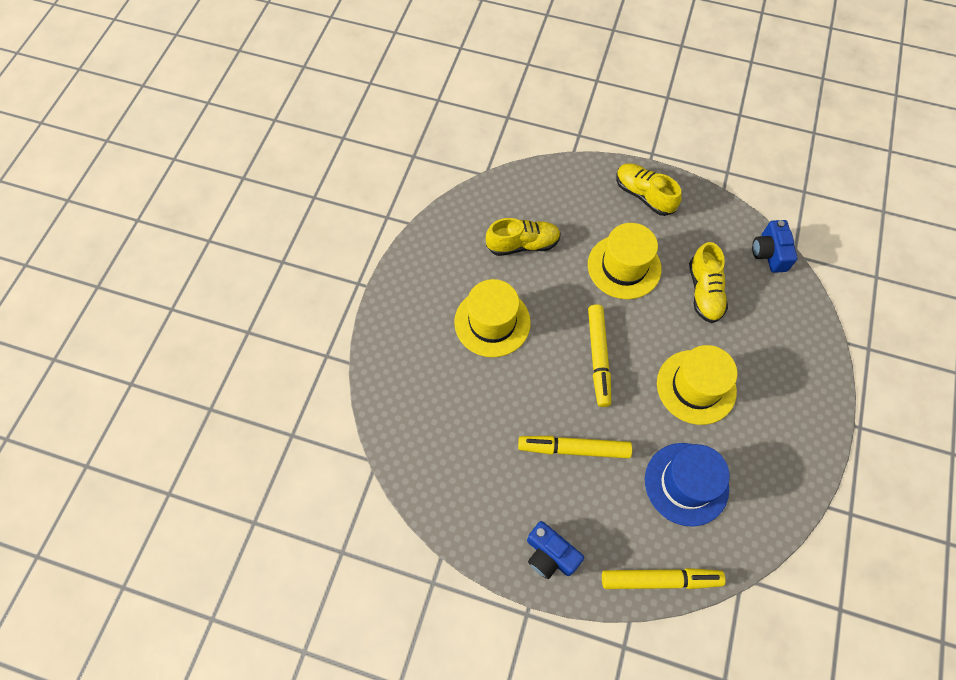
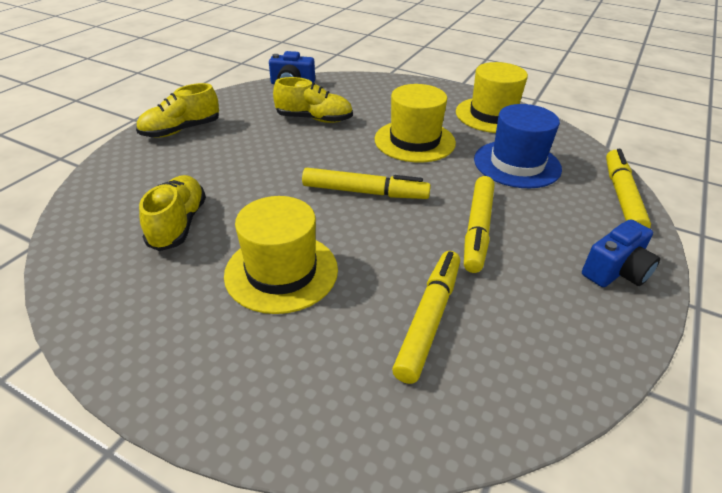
camera: 80 degrees left, 25 degrees down
(470, 420) = (429, 319): none -> yellow marker
(624, 267) = (259, 156): yellow hat -> yellow hat (492, 115)

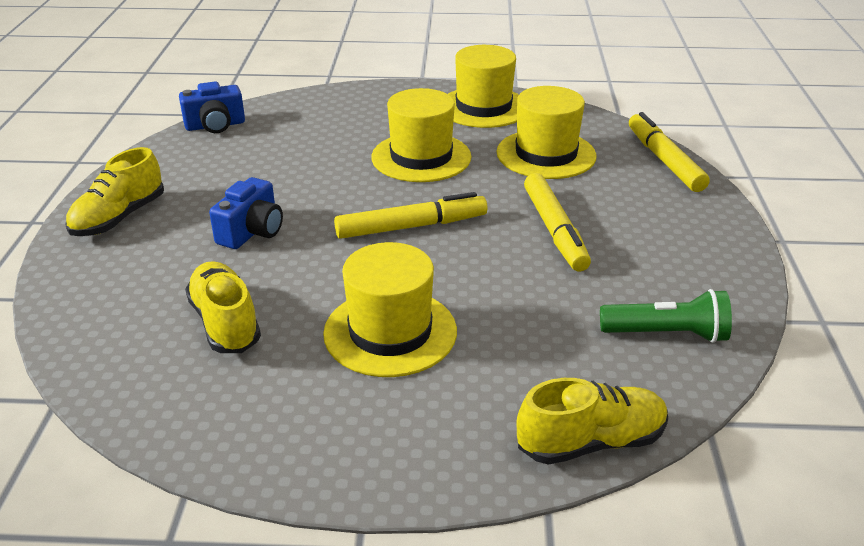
camera: 25 degrees left, 5 degrees down
(314, 119) = (282, 161): yellow shoe -> yellow shoe (591, 442)
(429, 319) = (570, 326): yellow marker -> none
(512, 360) = (667, 334): none -> green flashlight
(517, 164) = (546, 154): blue hat -> yellow hat
(616, 271) = (701, 230): blue camera -> blue camera (252, 231)

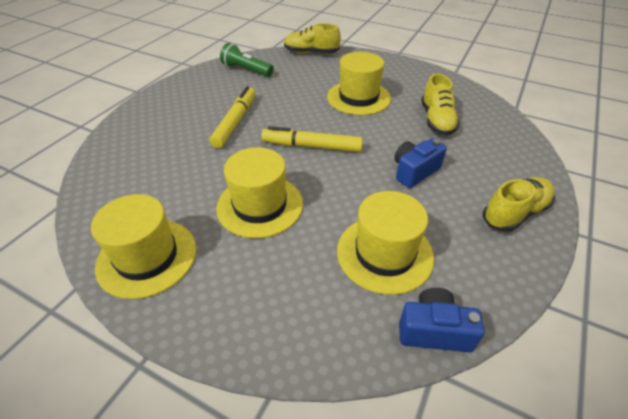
camera: 155 degrees left, 10 degrees up
(546, 154) = (170, 178): yellow hat -> yellow hat (384, 253)
(664, 160) = (107, 148): yellow marker -> none

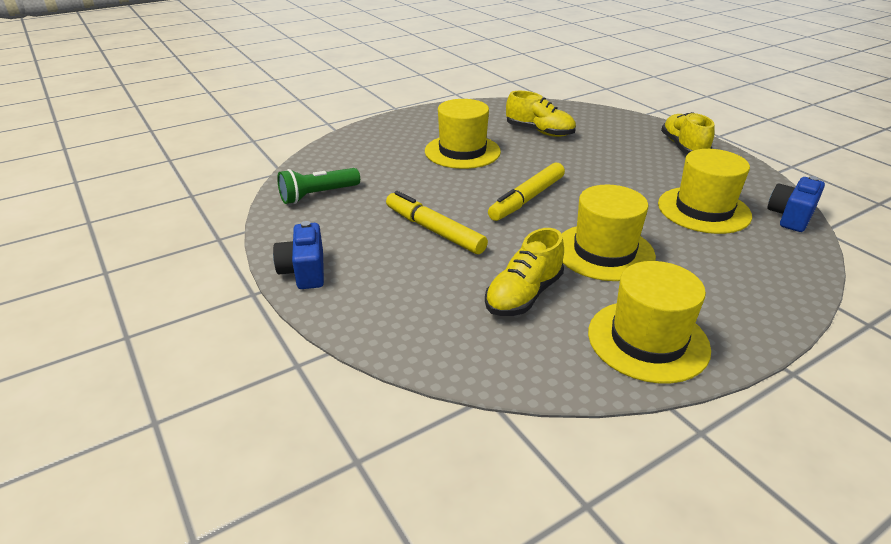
camera: 60 degrees left, 10 degrees down
(311, 53) = (332, 147): yellow shoe -> yellow shoe (524, 295)
(414, 171) = (606, 165): blue camera -> blue camera (304, 271)

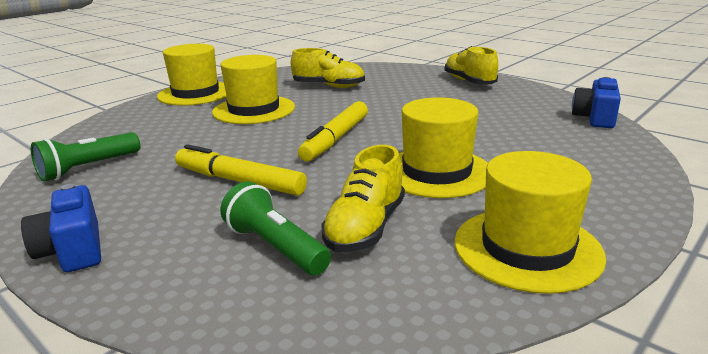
camera: 15 degrees left, 10 degrees down
(449, 298) = (275, 247): none -> green flashlight
(703, 210) = (514, 124): yellow hat -> yellow hat (195, 93)

